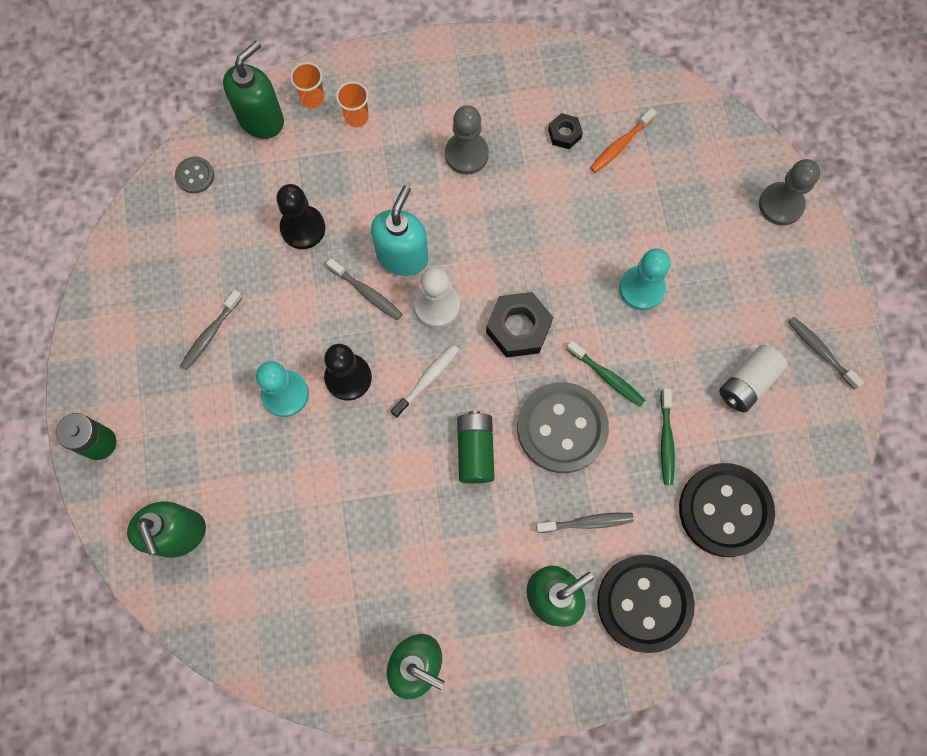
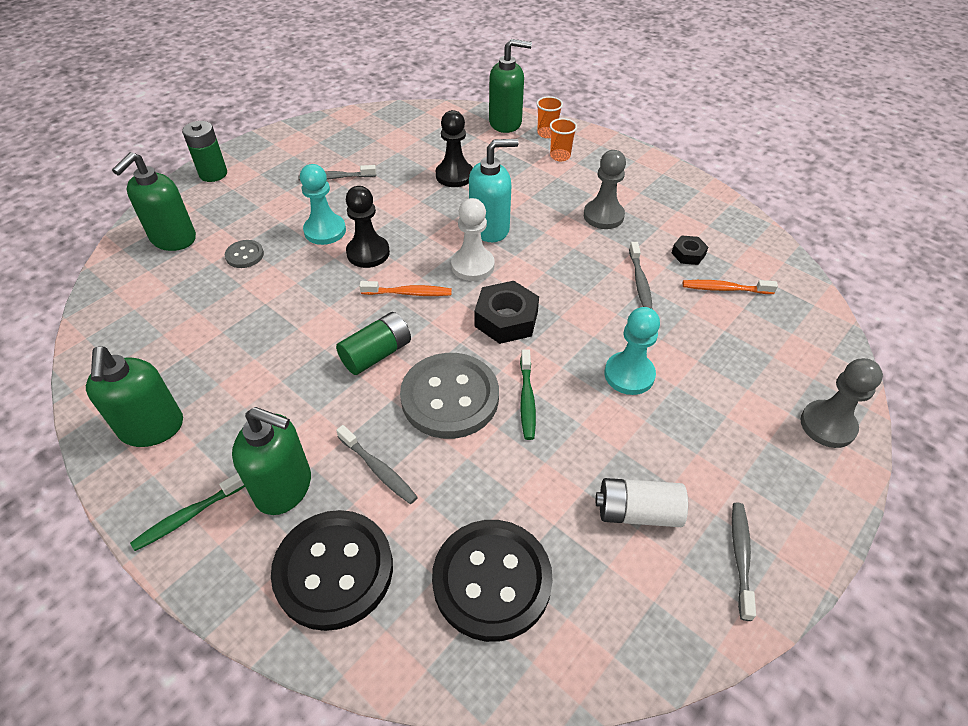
camera: 50 degrees right, 25 degrees down
(195, 176) = (436, 119): grey button -> grey button (245, 255)
(367, 293) = (442, 227): grey toothbrush -> grey toothbrush (640, 282)
(427, 379) = (409, 293): white toothbrush -> orange toothbrush
(666, 440) = (513, 481): green toothbrush -> green toothbrush (188, 516)

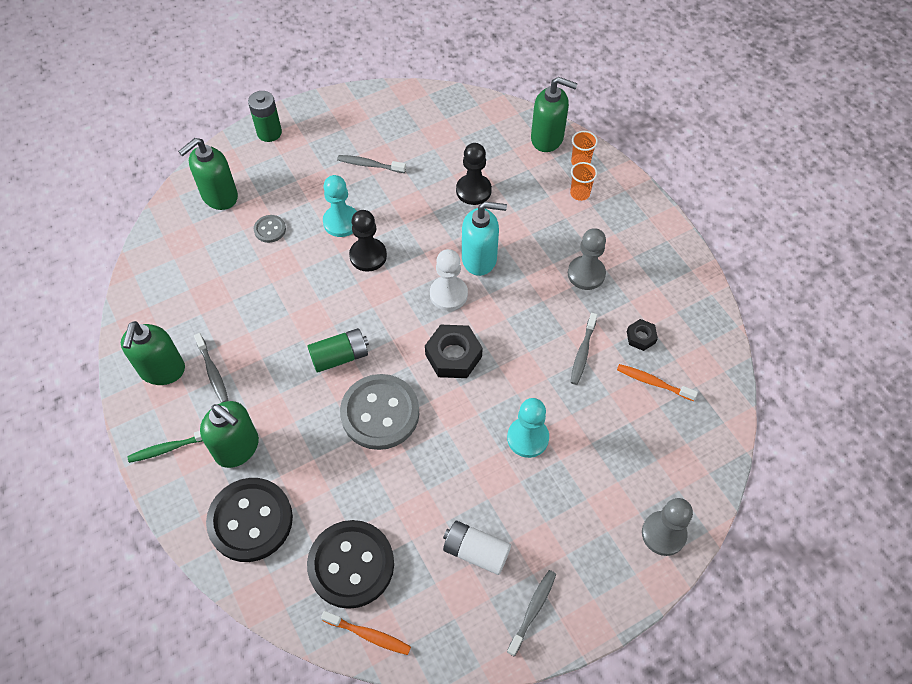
camera: 20 degrees right, 10 degrees up
(379, 470) = (306, 456): grey toothbrush -> grey toothbrush (213, 372)
(409, 293) = (386, 306): orange toothbrush -> orange toothbrush (369, 635)
(527, 400) = (437, 434): green toothbrush -> none

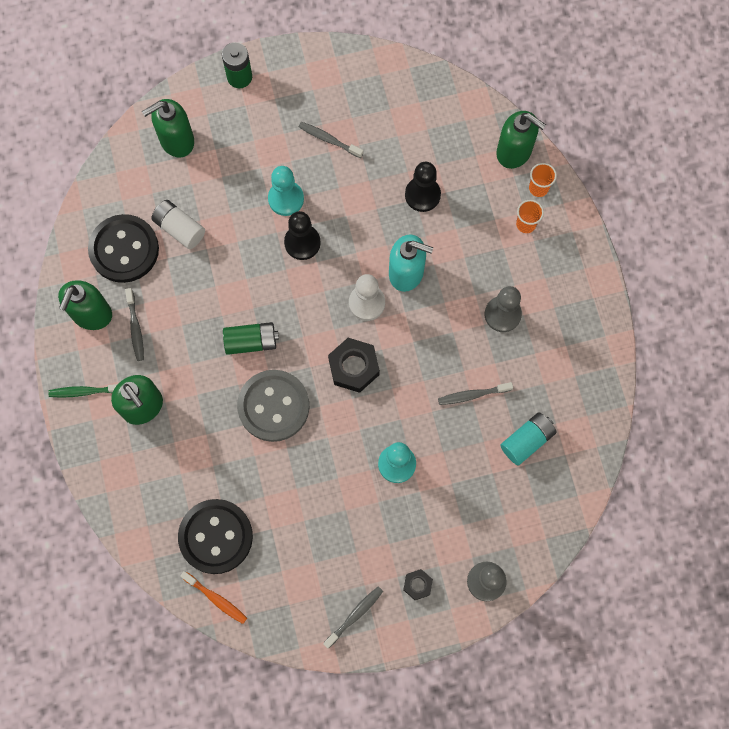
camera: 15 degrees right, 15 degrees up
(250, 520) = (141, 476): black button -> black button (124, 249)
(270, 229) = (217, 190): grey button -> none
(476, 552) = (322, 554): white battery -> white battery (179, 229)
(582, 353) = (472, 395): grey toothbrush -> grey toothbrush turned 45 degrees clockwise
(641, 337) = (531, 393): black nut -> black nut (417, 585)
(653, 382) = (526, 441): orange toothbrush -> turquoise battery

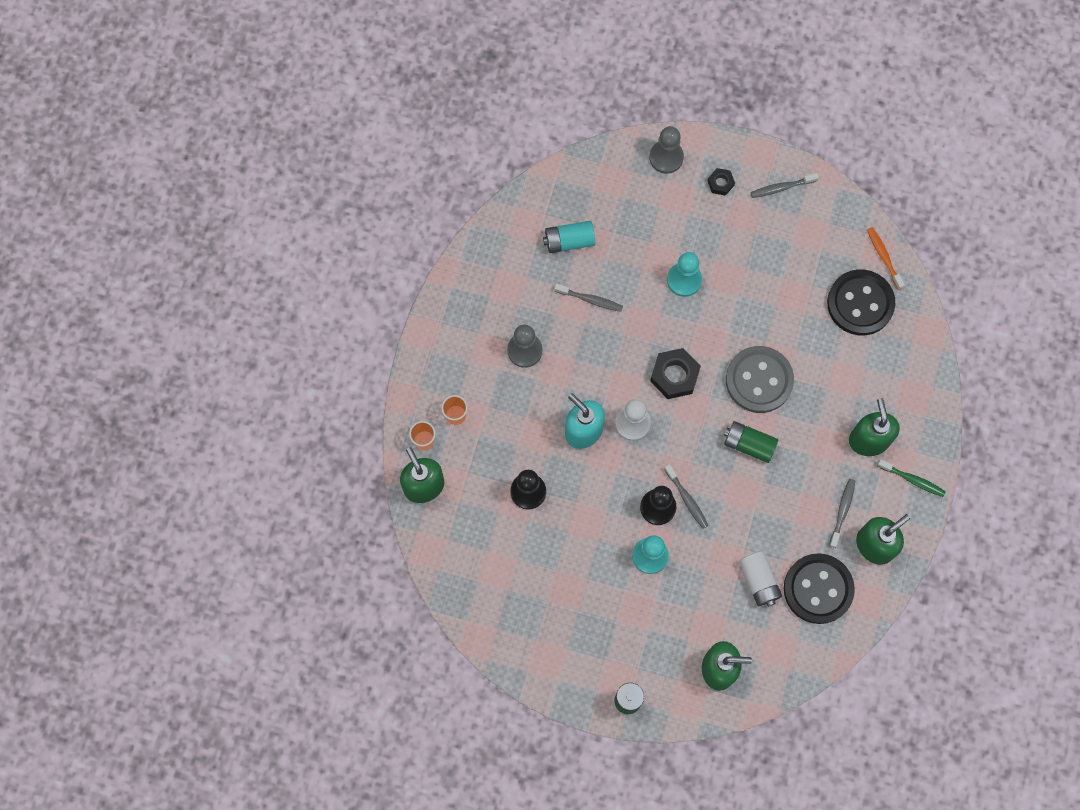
camera: 150 degrees left, 0 degrees up
(329, 140) = (580, 590): grey toothbrush -> grey toothbrush (687, 499)

